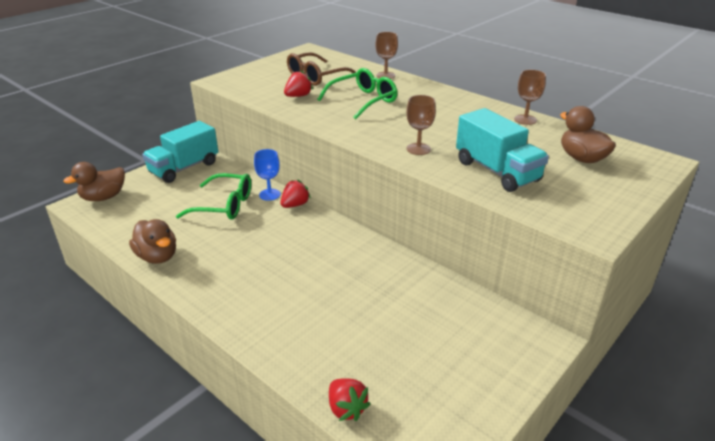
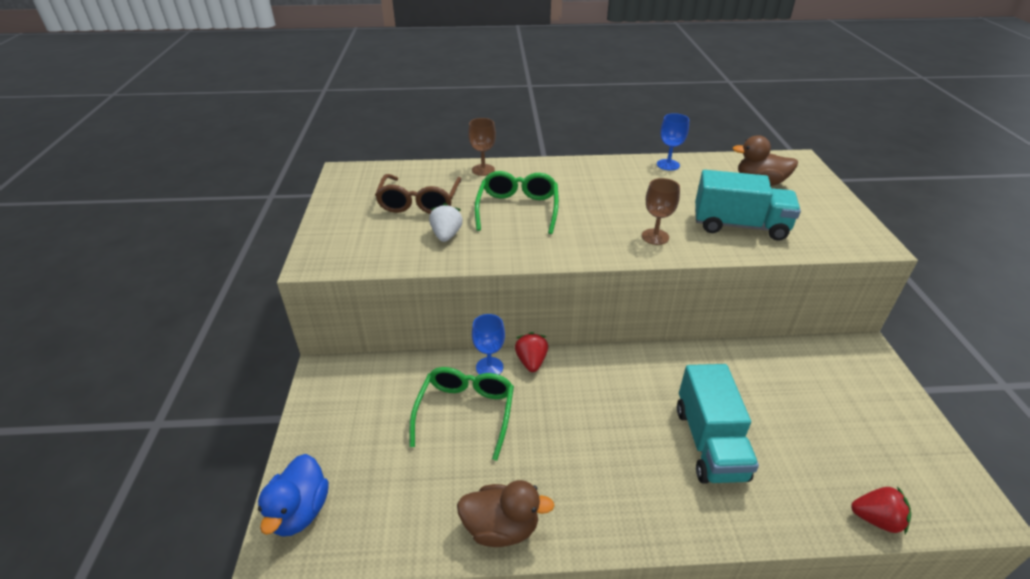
camera: 45 degrees left, 5 degrees up
(103, 197) = (300, 511): brown duck -> blue duck
(184, 168) = (340, 399): turquoise truck -> turquoise truck (709, 443)
(224, 205) = (465, 412): green glasses -> green glasses turned 45 degrees counterclockwise
(298, 96) = (446, 235): red strawberry -> white strawberry
(525, 119) = (668, 165): brown goblet -> blue goblet

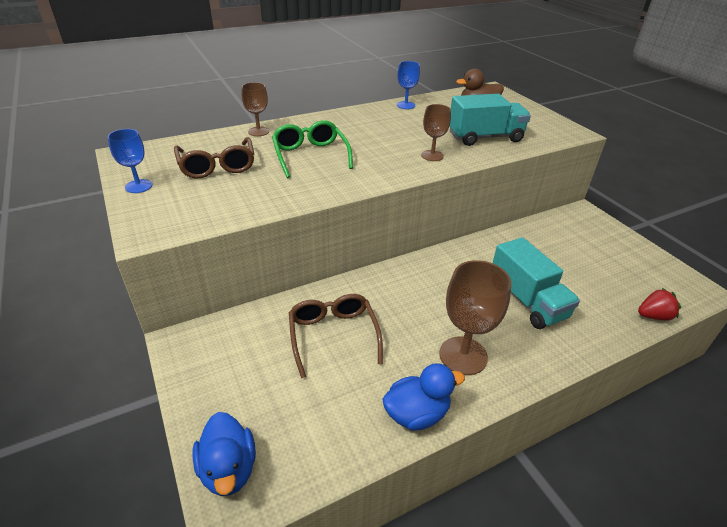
camera: 25 degrees left, 0 degrees up
(446, 235) = (262, 187): white strawberry -> none
(465, 412) = (333, 335): green glasses -> brown glasses
(489, 367) = (332, 295): blue goblet -> blue goblet (138, 186)
(501, 528) = (416, 414): brown duck -> blue duck
(531, 361) = (363, 281): red strawberry -> none
(590, 482) = (463, 355): none -> brown goblet

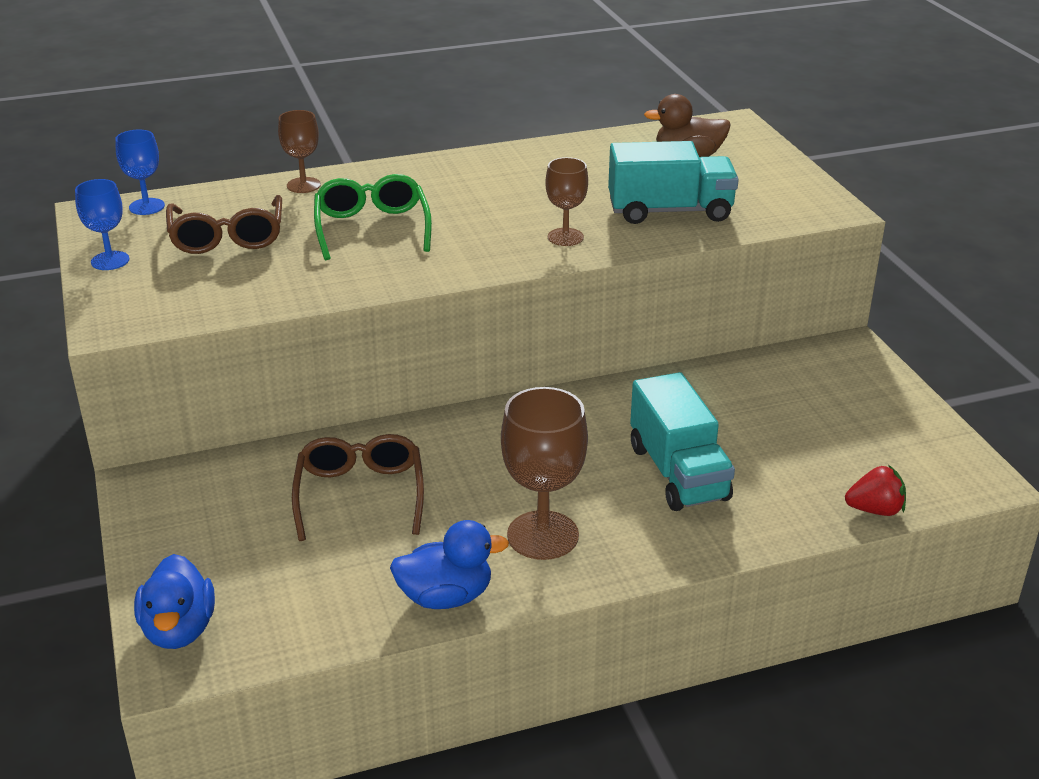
camera: 10 degrees right, 5 degrees down
(405, 105) = (563, 149): blue goblet -> blue goblet (146, 207)

